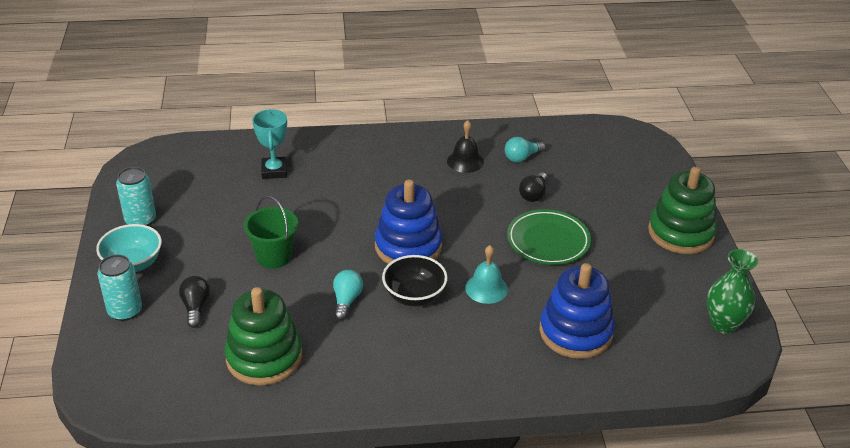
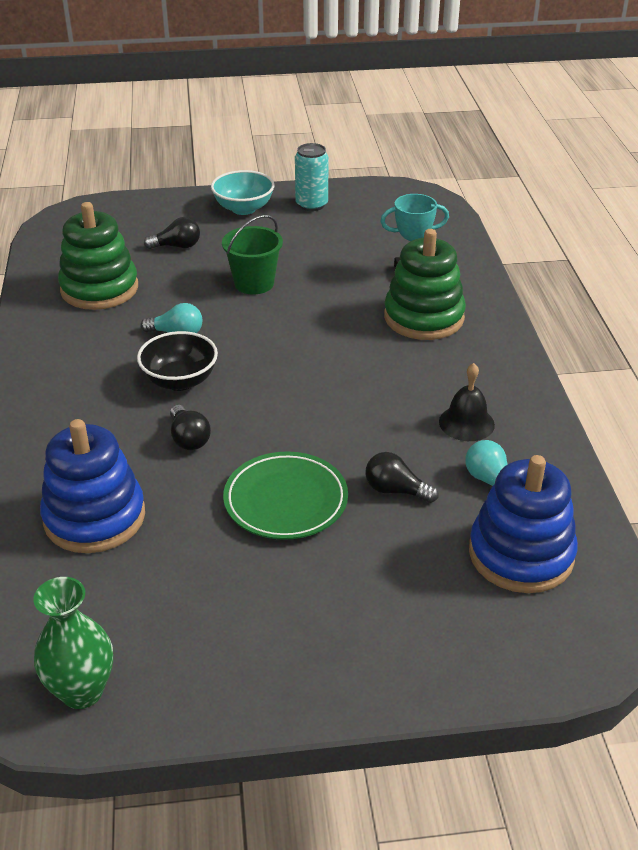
camera: 90 degrees right, 0 degrees up
(125, 311) = (176, 212): turquoise can -> none
(408, 246) = (271, 374): blue stacking toy -> blue stacking toy (521, 554)
(486, 288) = (189, 438): turquoise bell -> black light bulb
(681, 233) = (312, 666): green stacking toy -> green stacking toy (423, 317)

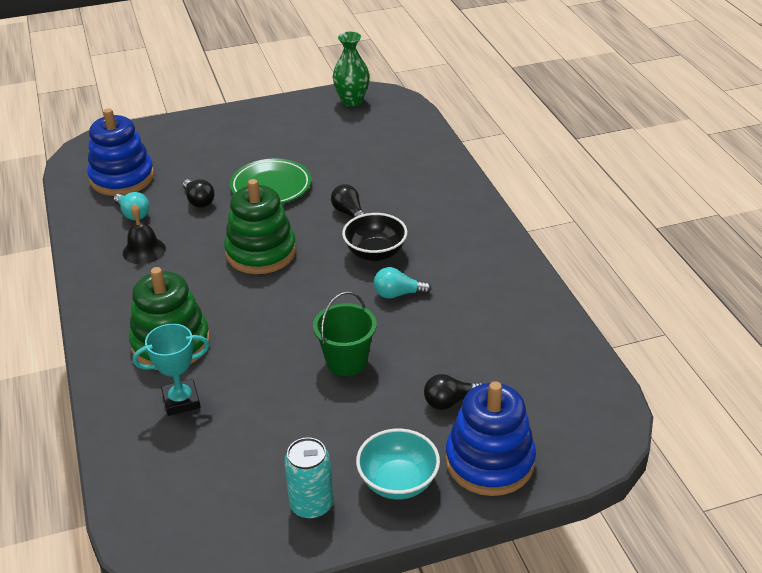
camera: 170 degrees right, 0 degrees up
(94, 517) = (388, 163): blue stacking toy -> blue stacking toy (489, 461)
(99, 289) = (497, 332): green stacking toy -> green stacking toy (261, 252)
(395, 490) = (199, 201): black light bulb -> black light bulb turned 45 degrees clockwise

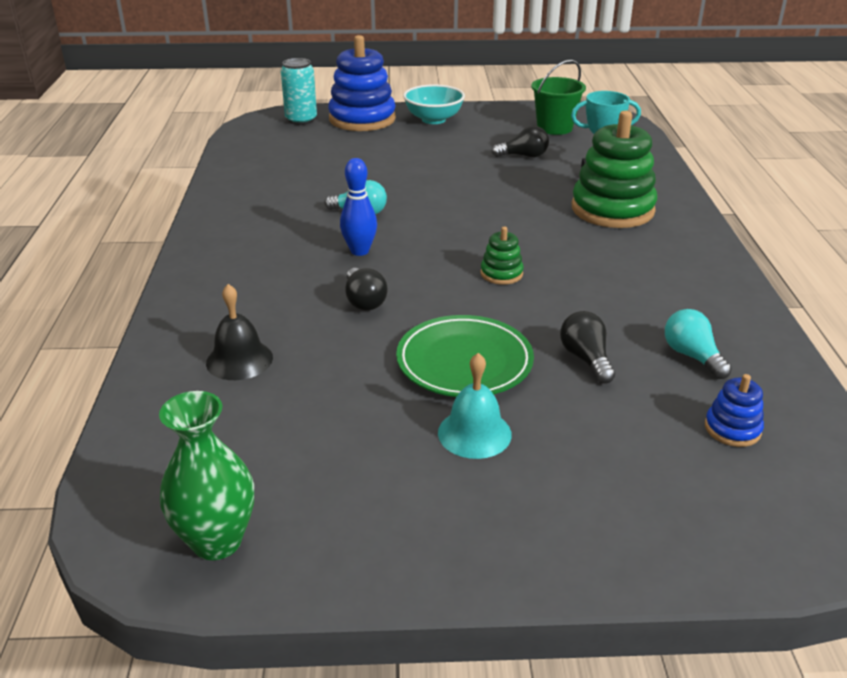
camera: 165 degrees left, 5 degrees down
(122, 178) = (732, 429): blue stacking toy -> blue stacking toy, size x0.46
(144, 250) = (662, 301): black bell -> black bell (239, 360)
(256, 154) = (474, 433): none -> turquoise bell
(261, 252) = (501, 274): green stacking toy -> green stacking toy, size x0.46
(311, 505) = (499, 119): turquoise can -> turquoise can (301, 120)
(346, 361) = (440, 176): green bucket -> green bucket (554, 128)
(375, 253) = (359, 251): black bowl -> blue bowling pin
(450, 401) = (367, 145): black light bulb -> black light bulb (523, 156)

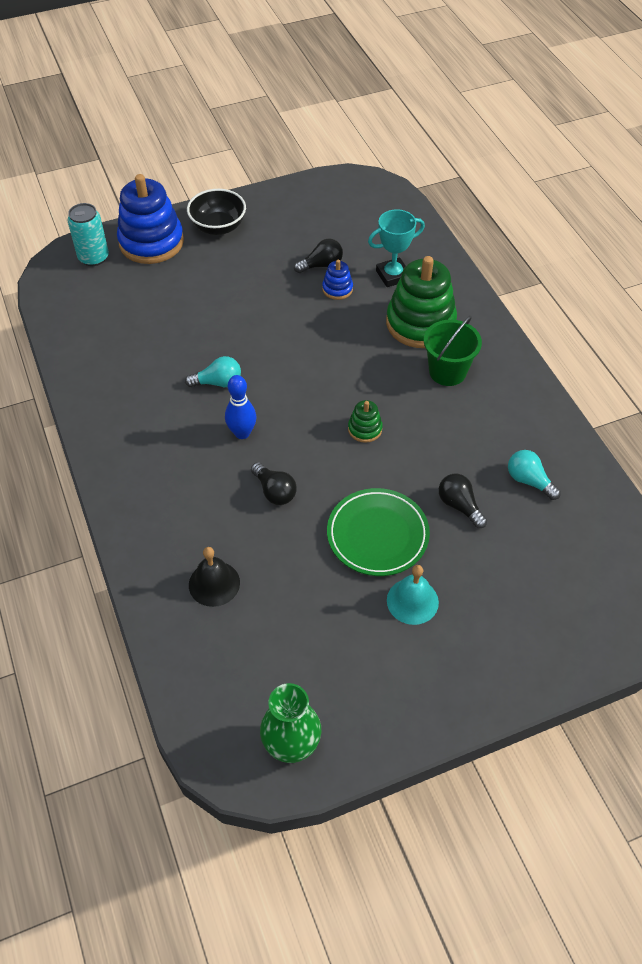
camera: 20 degrees left, 20 degrees up
(433, 119) = (218, 227): turquoise bowl -> black bowl
(554, 128) = (332, 214): green bucket -> green bucket (447, 372)
(732, 429) = (573, 544): blue stacking toy -> blue stacking toy (337, 289)

